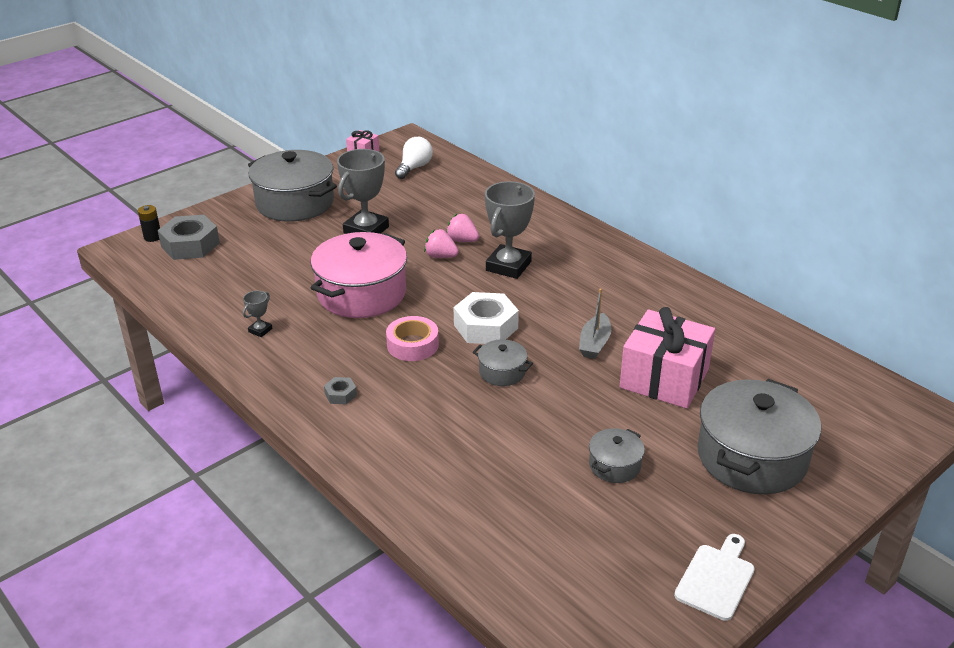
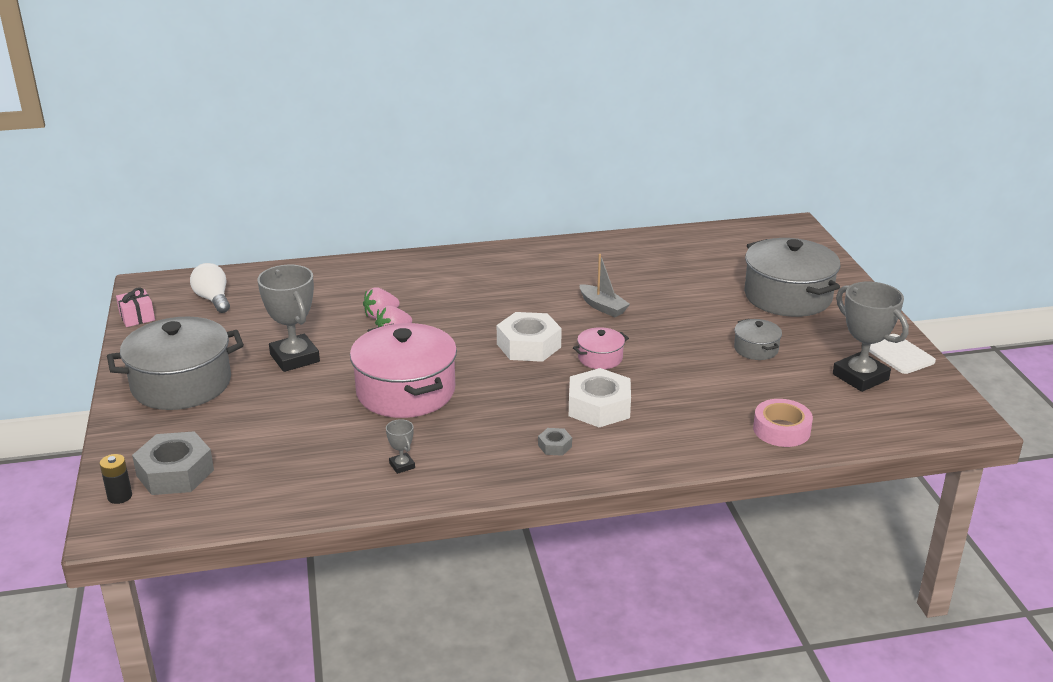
camera: 60 degrees left, 5 degrees down
(412, 345) = (517, 388): pink tape -> pink tape (781, 430)
(420, 398) = (599, 407): none -> white nut
(502, 372) = (600, 358): grey pot -> pink pot
(508, 266) = (450, 307): grey trophy -> grey trophy (860, 377)
(664, 378) = (673, 295): pink gift -> none

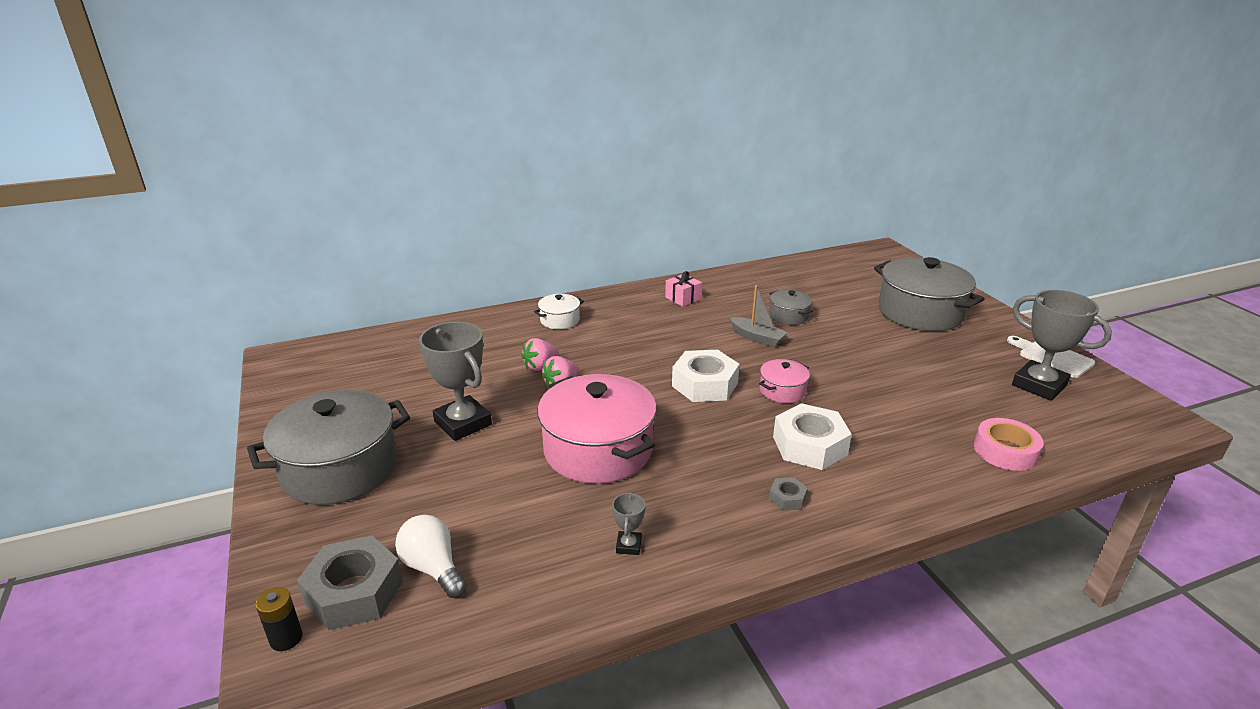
camera: 10 degrees left, 0 degrees up
(137, 317) = (274, 393): pink gift -> pink gift (683, 298)
(213, 299) = (356, 365): white light bulb -> white light bulb (433, 568)
(402, 465) = (628, 545): grey trophy -> grey trophy turned 45 degrees clockwise
(415, 273) = (559, 320): none -> white pot
(756, 349) = (924, 366): grey pot -> grey pot (788, 316)

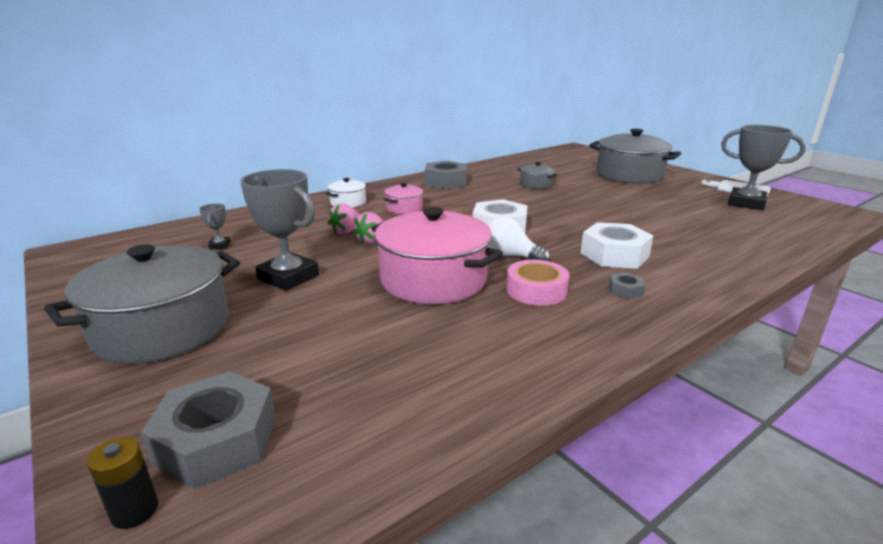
camera: 15 degrees left, 5 degrees down
(433, 568) = (308, 399): white light bulb -> white light bulb (510, 256)
(628, 545) = (509, 346): grey trophy -> grey trophy (219, 245)
(683, 298) = (445, 182): pink gift -> grey nut
(757, 338) = (521, 198): grey boat -> none
(782, 391) = (565, 225): pink pot -> pink pot (404, 208)
(1005, 451) = (761, 240): pink tape -> pink tape (536, 290)

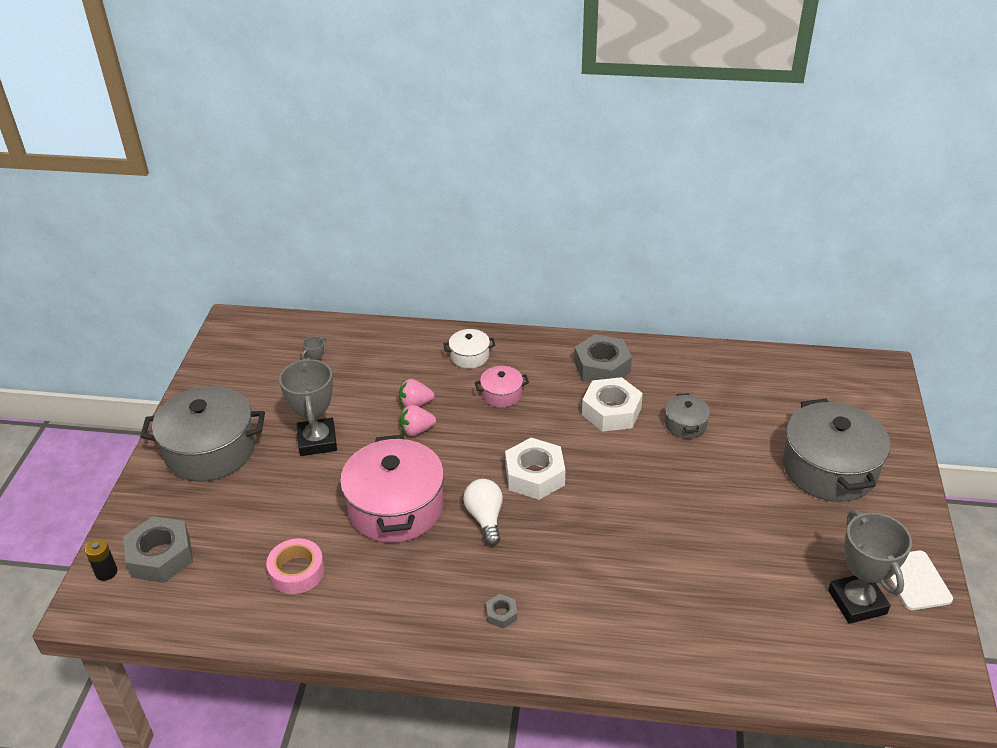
camera: 45 degrees right, 15 degrees up
(536, 290) = (443, 567): pink tape -> pink tape (297, 571)
(614, 255) = (566, 574): white nut -> white nut (611, 411)

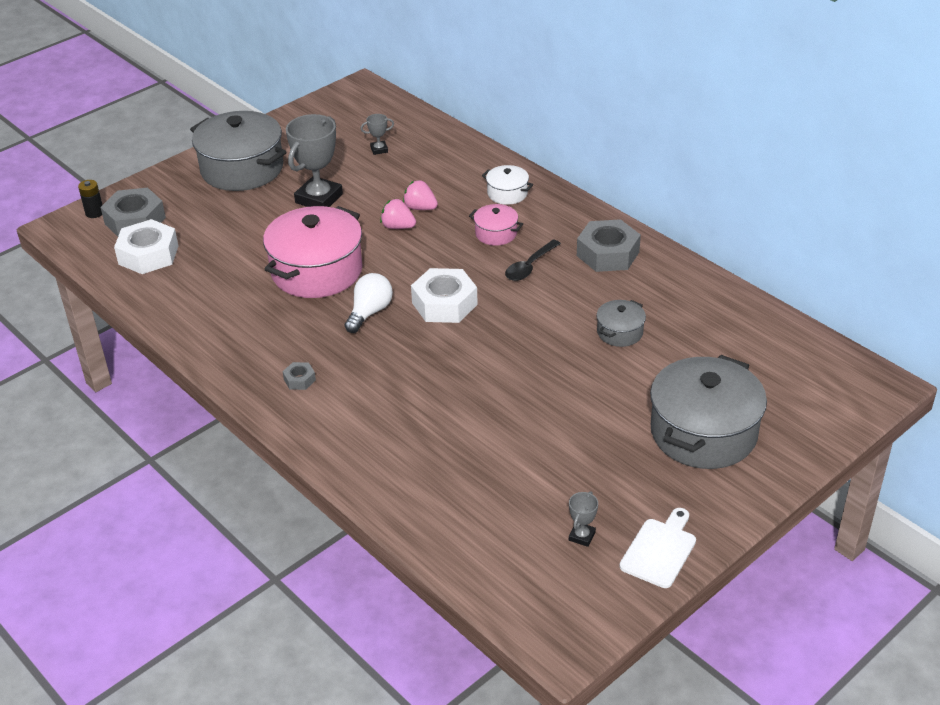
camera: 40 degrees right, 0 degrees up
(297, 571) = (203, 276): pink tape -> none
(560, 408) = (530, 266): none -> black spoon
(611, 411) = (569, 290): white nut -> white nut (148, 255)
(857, 602) = (582, 536): grey trophy -> grey trophy, size x0.45

